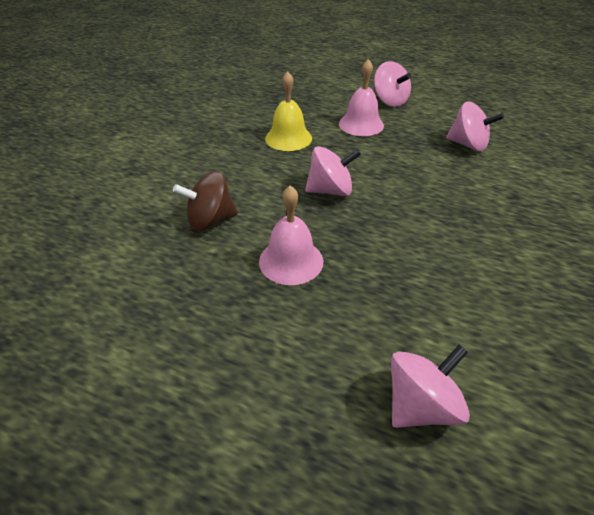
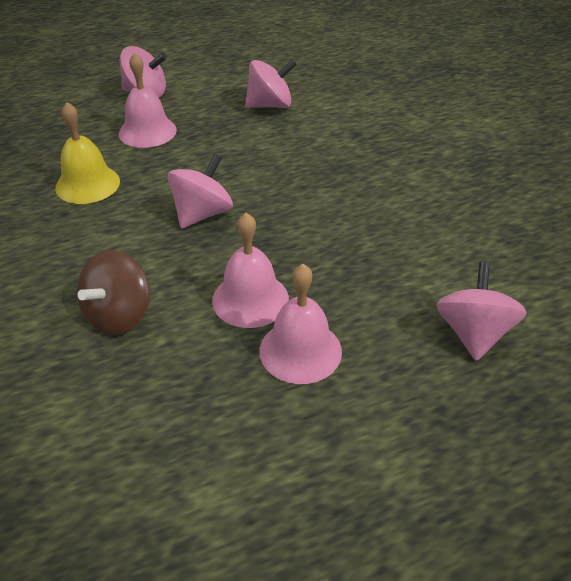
camera: 45 degrees left, 0 degrees up
(278, 316) = (300, 351): none -> pink bell

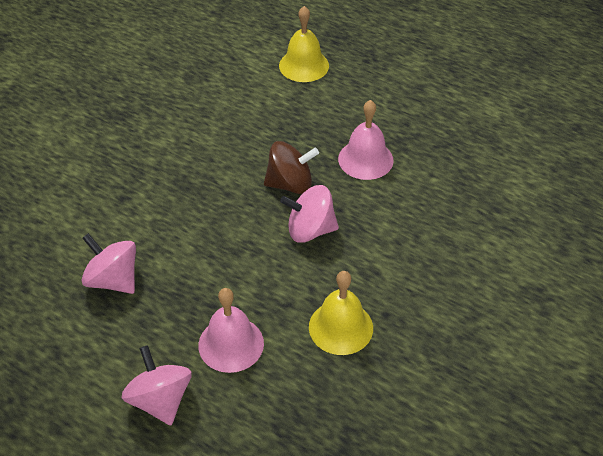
camera: 125 degrees left, 5 degrees up
(119, 315) = (438, 209): brown spinning top -> brown spinning top (290, 184)
(300, 351) = (381, 120): pink bell -> none
(473, 333) = (304, 65): pink spinning top -> yellow bell

